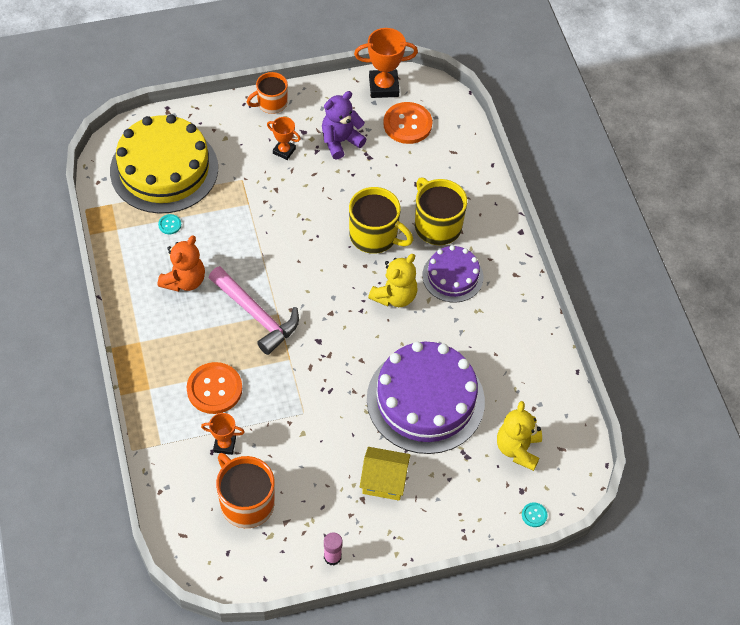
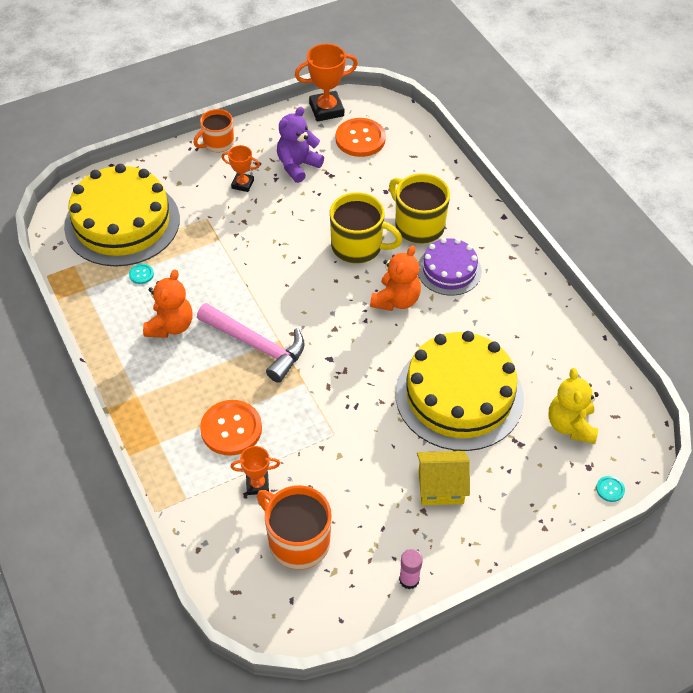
camera: 10 degrees left, 5 degrees down
(394, 296) = (396, 300): yellow teddy bear -> orange teddy bear
(425, 400) = (459, 395): purple cake -> yellow cake

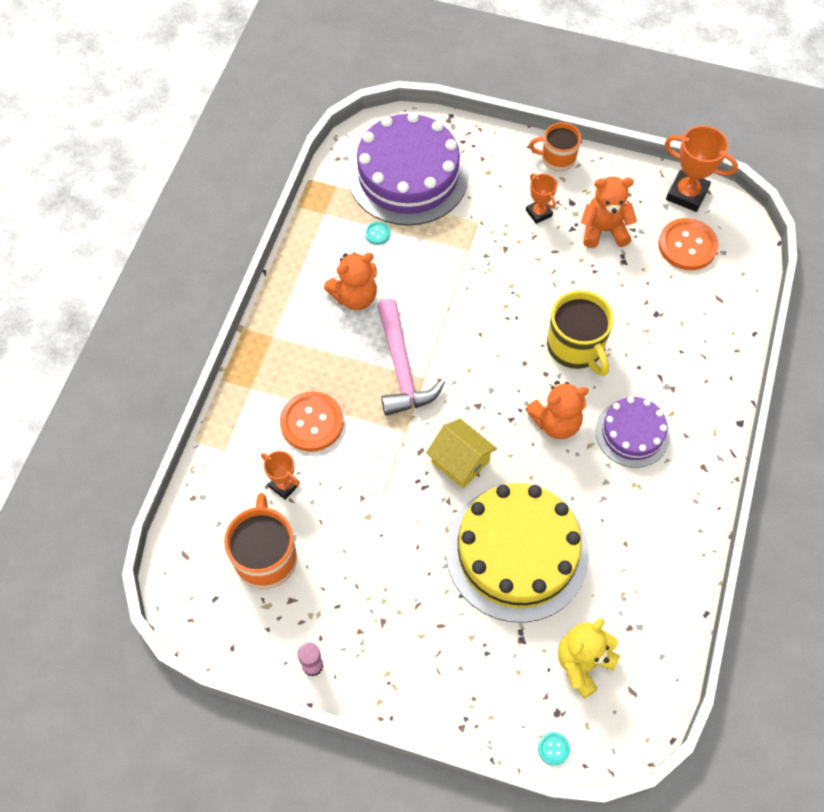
camera: 45 degrees right, 10 degrees up
(122, 222) = (408, 175): yellow cake -> purple cake
(297, 166) = (604, 230): purple teddy bear -> orange teddy bear
(418, 225) = (650, 369): yellow mug -> none
(440, 487) = (417, 615): yellow house -> yellow house (460, 461)

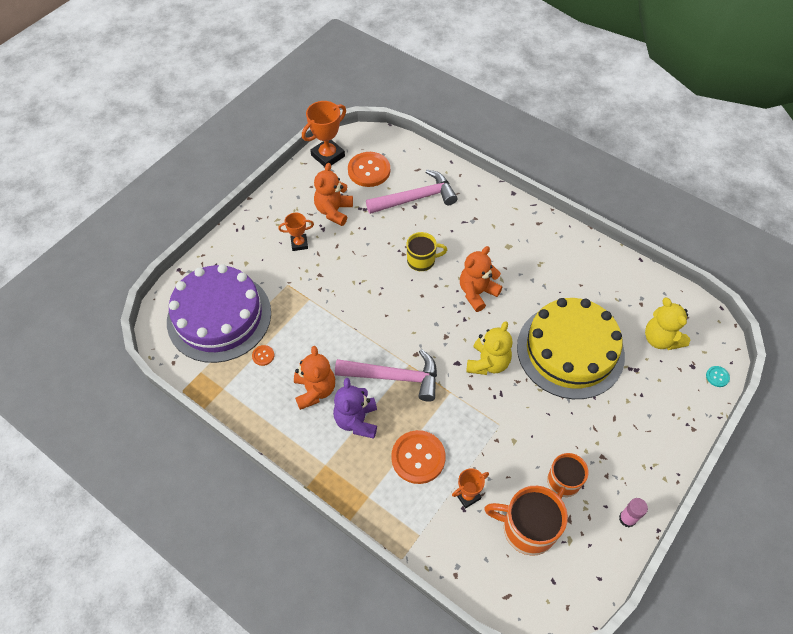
camera: 70 degrees left, 5 degrees down
(334, 349) = (357, 420): none -> purple teddy bear
(377, 233) = (263, 356): turquoise button -> orange button
(460, 461) = (488, 363): yellow house -> yellow teddy bear
(556, 422) = (477, 293): orange teddy bear -> orange teddy bear turned 135 degrees counterclockwise
(557, 158) = (257, 216): orange mug -> orange mug (563, 482)
(576, 347) = (422, 260): yellow mug -> yellow mug, size x0.65
(632, 433) = (501, 252): purple cake -> none
(670, 311) = (415, 198): none -> pink hammer

